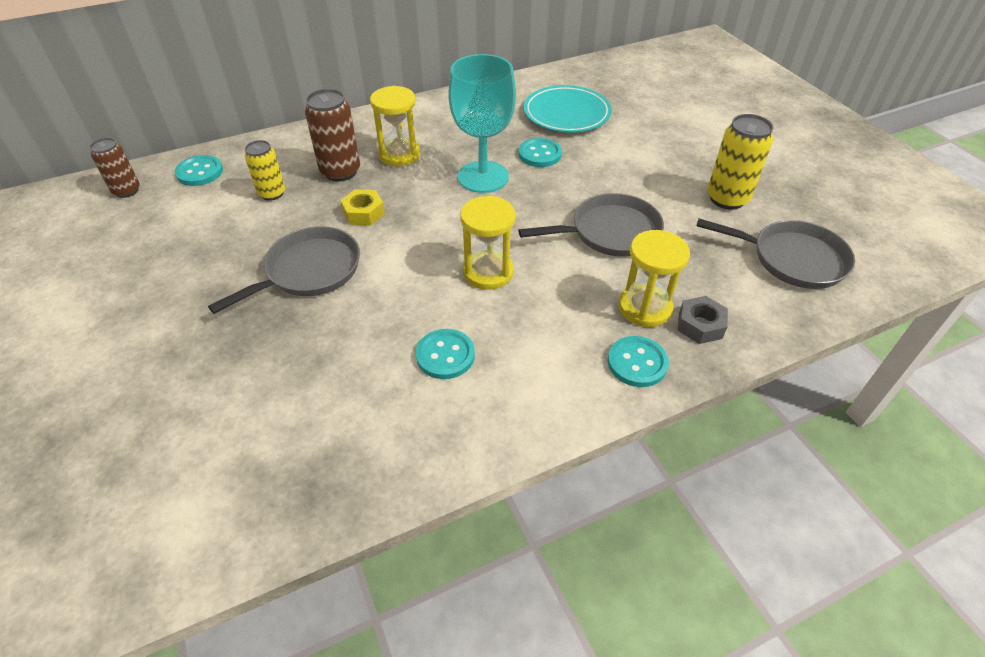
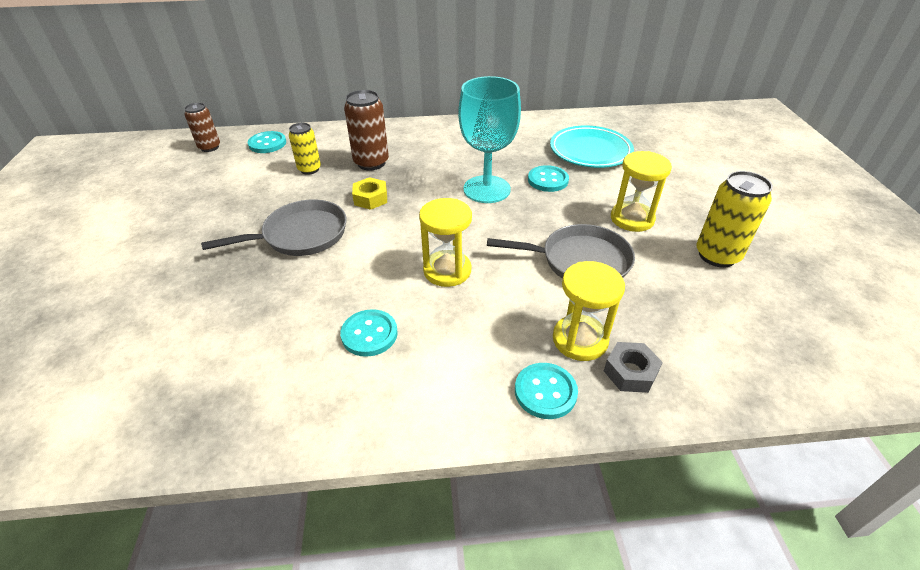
camera: 20 degrees right, 5 degrees down
(399, 154) = (426, 158): yellow hourglass -> yellow hourglass (632, 219)
(792, 259) = (765, 331): grey pan -> none

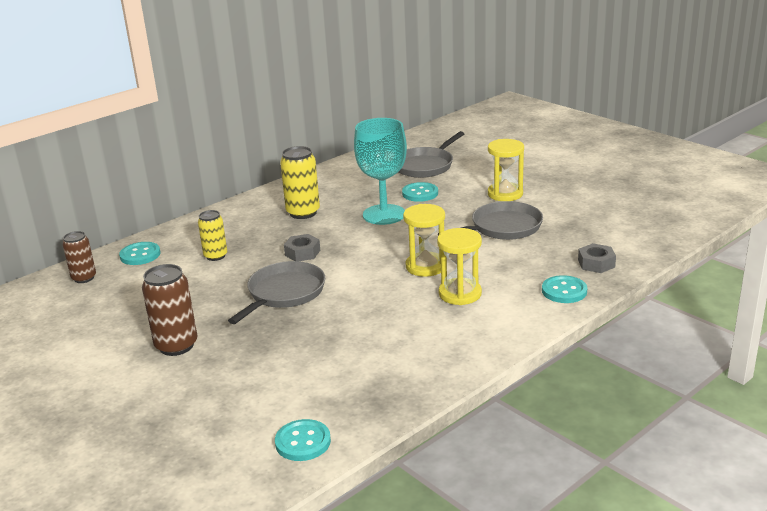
camera: 35 degrees left, 15 degrees down
(369, 334) = (425, 316): turquoise button -> turquoise button (303, 442)
(370, 198) = (302, 253): yellow nut -> grey nut
(371, 163) = (263, 232): brown can -> brown can (176, 346)
(580, 340) = (552, 262): yellow hourglass -> yellow hourglass (460, 294)
(590, 151) = (425, 166): turquoise plate -> grey pan
(717, 255) = (577, 193): yellow can -> yellow can (303, 213)

